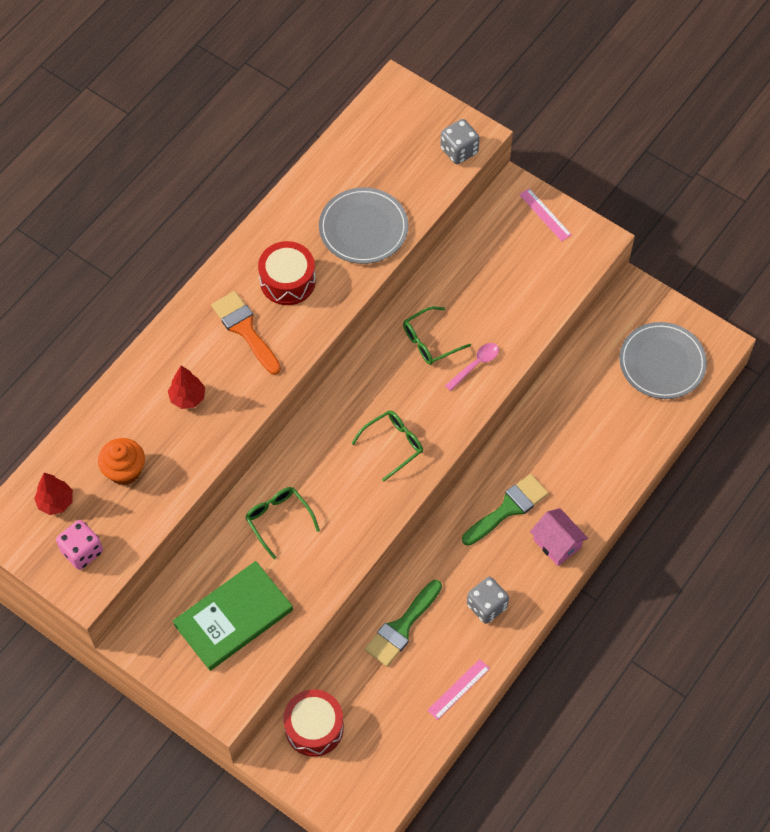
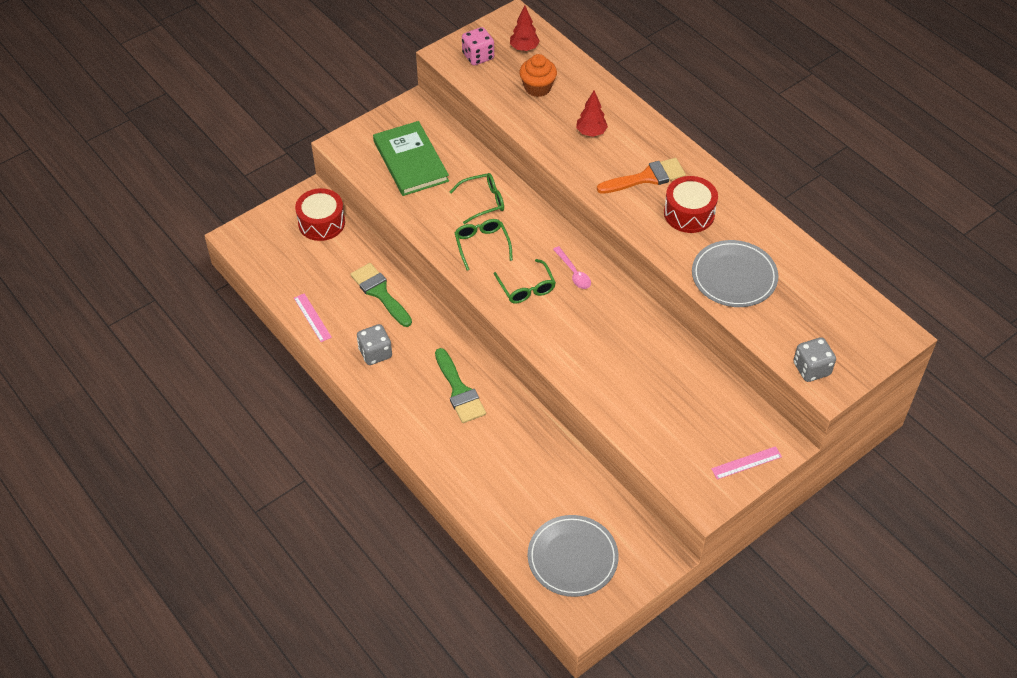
camera: 105 degrees right, 10 degrees down
(430, 341) = (623, 336): green glasses -> green glasses (482, 245)
(475, 365) = (589, 364): pink spoon -> pink spoon (573, 273)
(557, 543) = (413, 418): pink house -> none

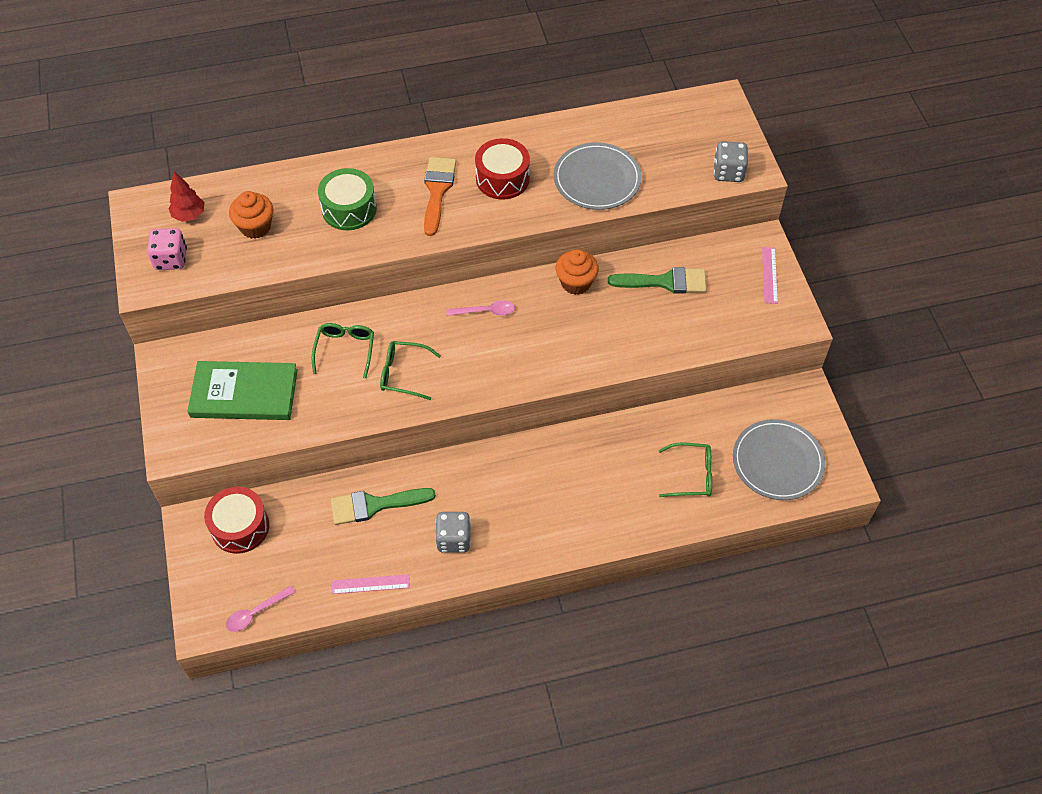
camera: 65 degrees left, 5 degrees up
(258, 261) = (256, 612): none -> pink spoon
(459, 391) = (542, 480): green brush -> green brush (665, 282)
(526, 288) = (482, 358): green glasses -> green glasses (692, 475)
(591, 132) = (349, 209): red tree -> green drum
(642, 322) = (576, 283): none -> orange cupcake

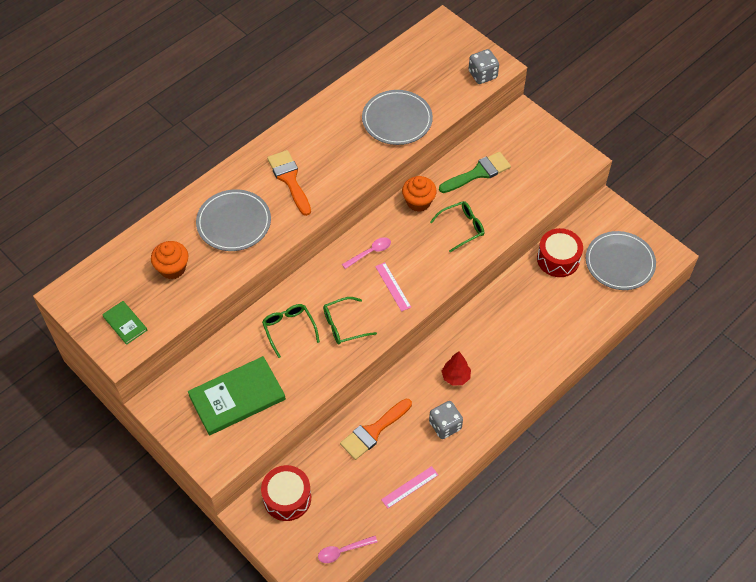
camera: 30 degrees left, 0 degrees up
(171, 259) = (125, 323): pink dice -> green book
(189, 215) = (113, 284): red tree -> red tree (455, 377)
(256, 612) = (343, 551): pink spoon -> pink spoon turned 45 degrees clockwise
(349, 209) = (234, 222): green drum -> grey plate
(375, 505) = (373, 431): green brush -> orange brush
(502, 178) = (330, 149): red drum -> red drum (558, 259)
(692, 475) = (572, 299): green glasses -> green glasses (462, 228)
(769, 275) = (543, 135): pink ruler -> pink ruler (393, 286)

